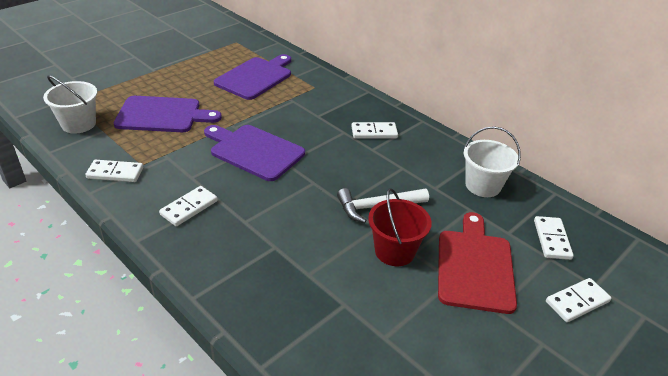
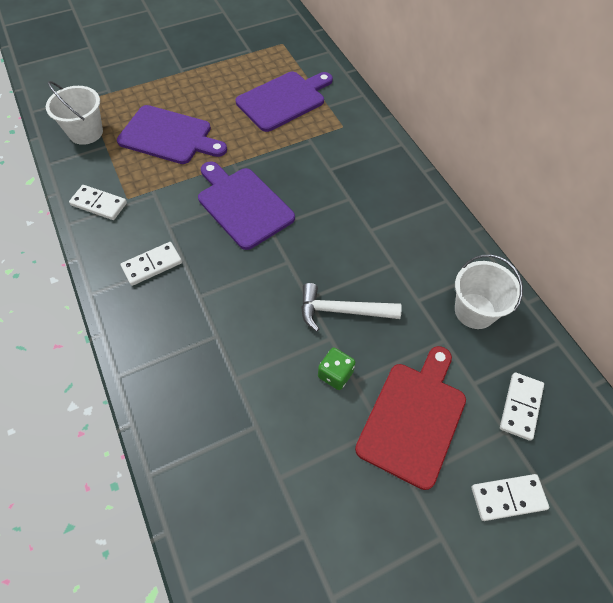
camera: 20 degrees right, 20 degrees up
(374, 132) = (382, 206): white domino -> none
(394, 251) = (335, 374): red bucket -> green dice

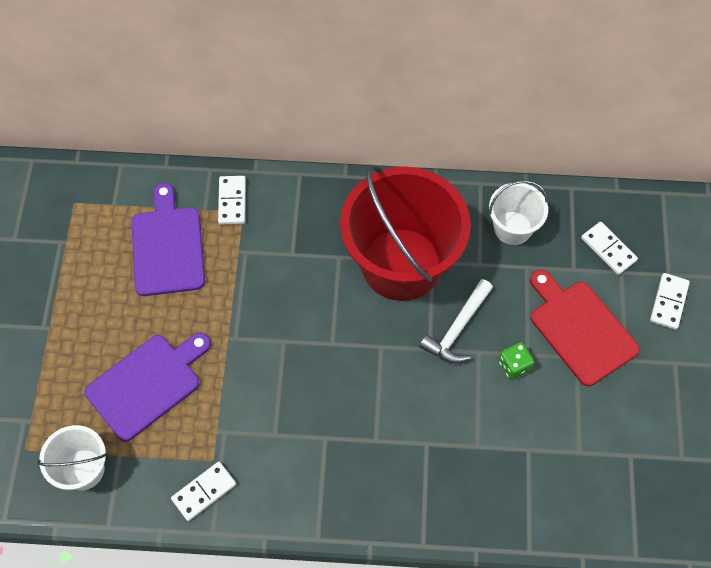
camera: 60 degrees left, 5 degrees up
(152, 265) = (316, 468): white domino -> white domino (232, 201)
(243, 205) = (290, 354): purple cutting board -> none
(374, 242) = (401, 264): none -> red bucket

